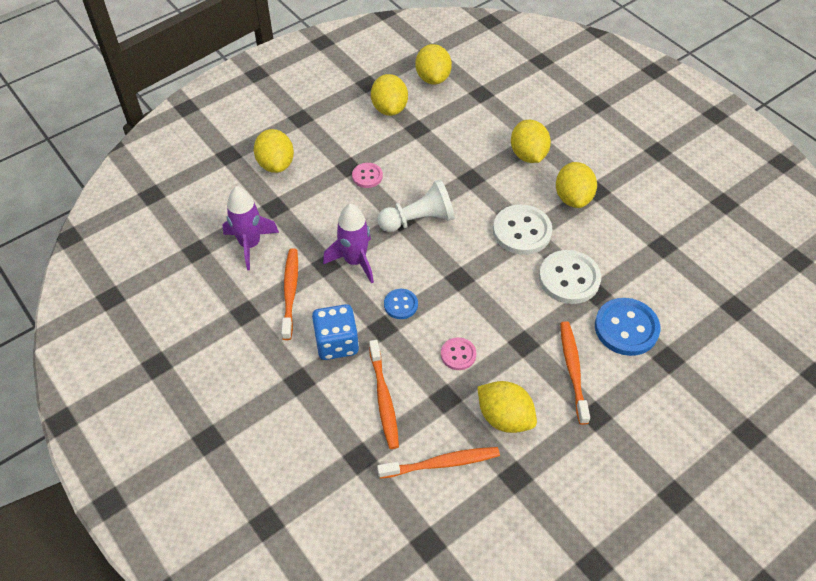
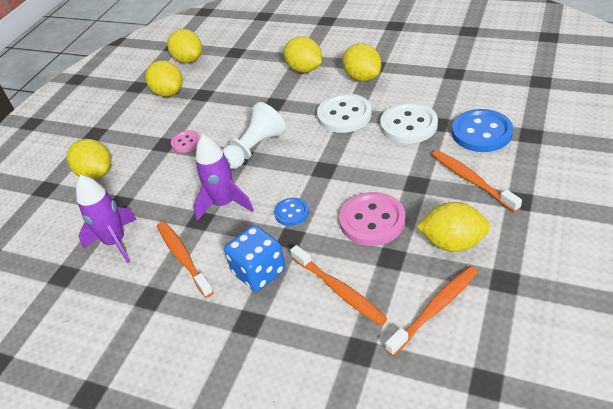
camera: 25 degrees left, 10 degrees down
(458, 354) = (372, 220): pink button -> pink button, size x1.82

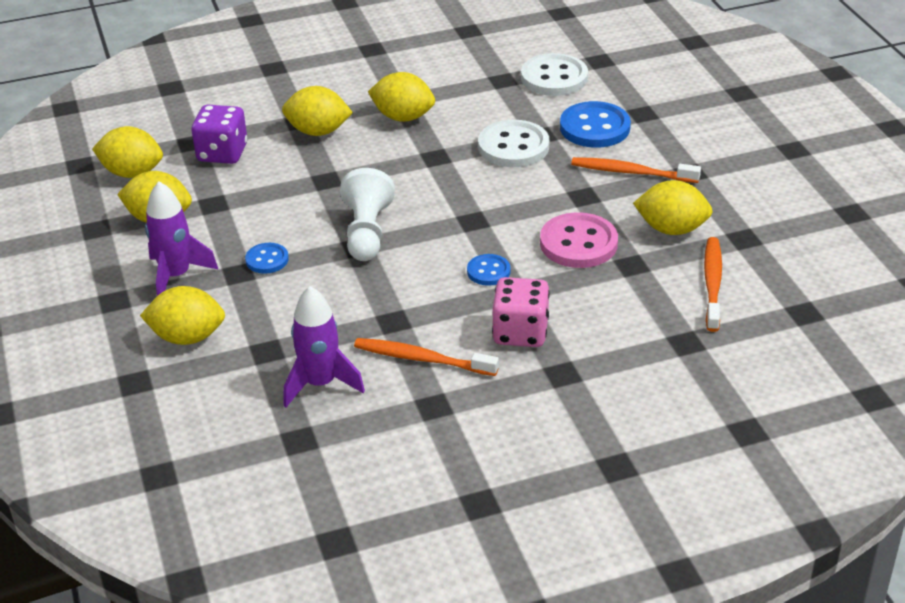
camera: 45 degrees left, 5 degrees down
(186, 142) = (267, 260): pink button -> blue button
(224, 204) = (402, 295): purple rocket -> purple rocket (176, 276)
(242, 64) = (222, 153): none -> purple dice
(259, 272) = (520, 332): blue dice -> pink dice
(339, 290) = (615, 309): orange toothbrush -> none
(344, 115) = (430, 162): white button -> white button (554, 78)
(452, 243) = (671, 229): yellow lemon -> yellow lemon turned 45 degrees clockwise

